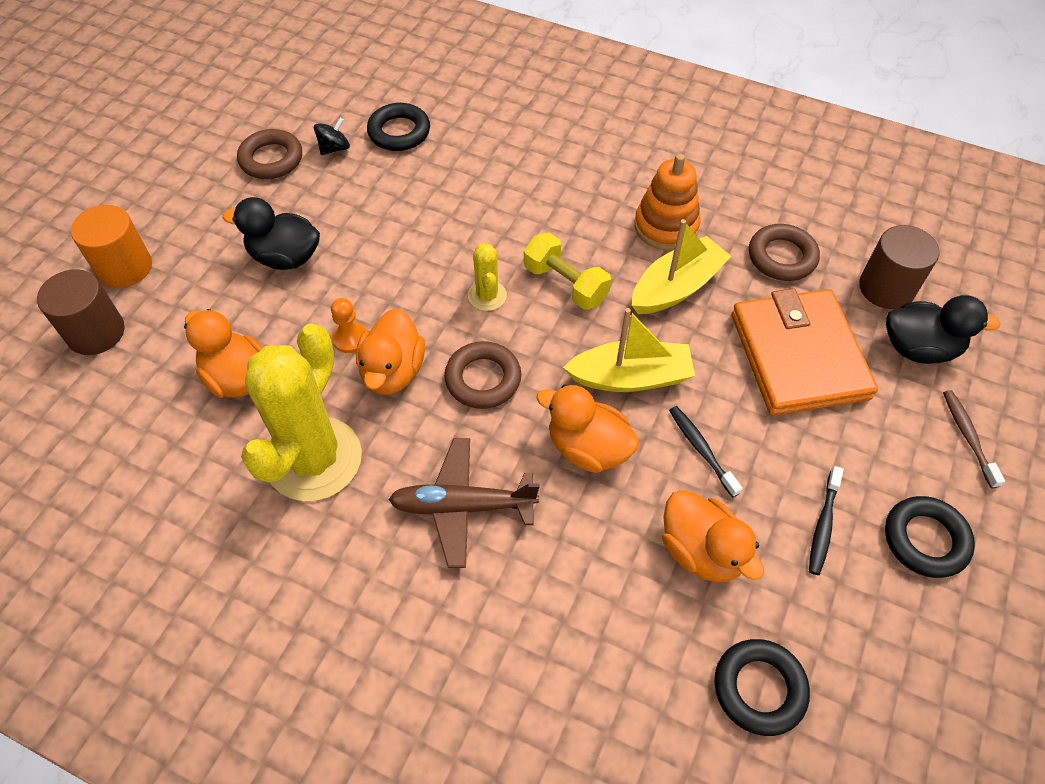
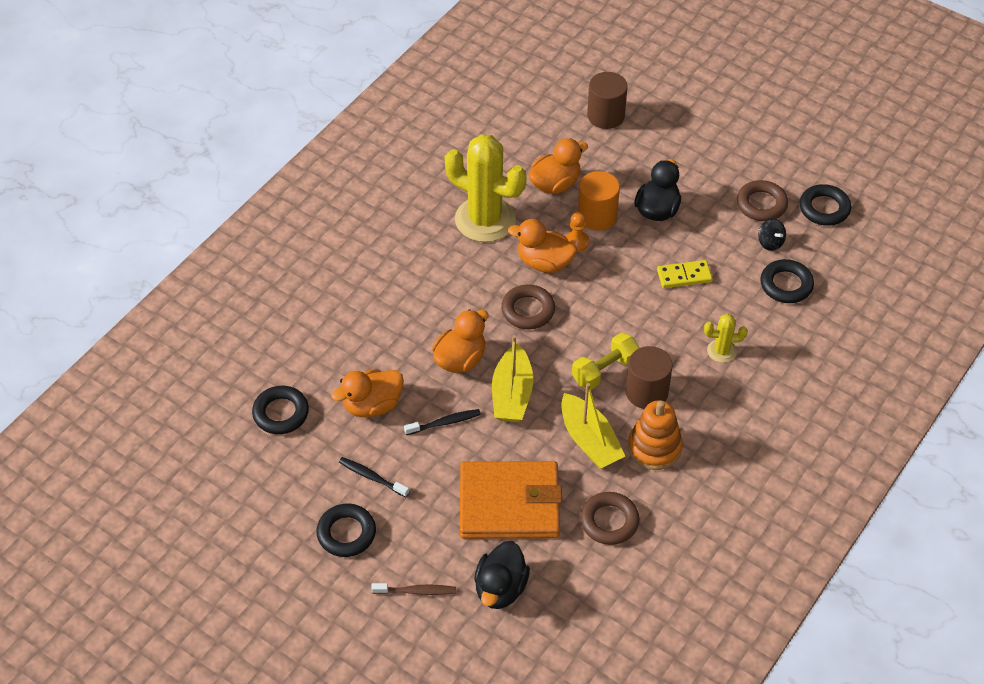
camera: 100 degrees right, 5 degrees down
(125, 267) = (660, 126): orange cylinder -> orange cylinder (597, 216)
(276, 106) = (824, 208): none -> black ring
(397, 221) = (684, 276): none -> yellow domino
(462, 506) = (434, 288): brown plane -> none
(487, 296) = (601, 321): yellow cactus -> yellow cactus (721, 351)
(886, 288) = (564, 587): brown cylinder -> brown cylinder (646, 392)

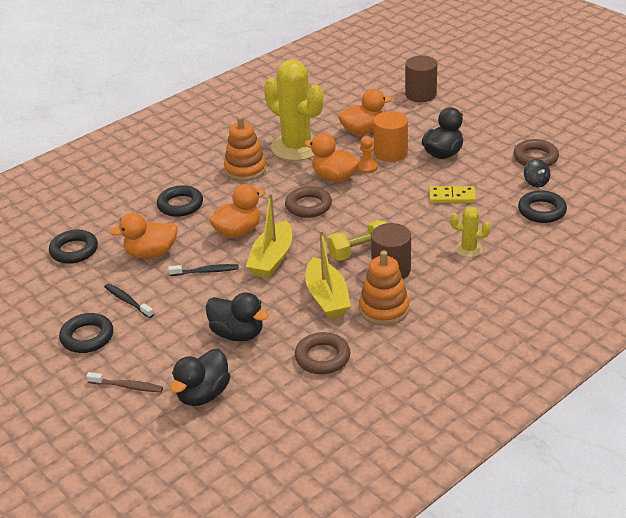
camera: 15 degrees right, 15 degrees down
(436, 263) = (245, 170): none -> orange stacking toy
(509, 504) = (237, 334): orange wallet -> black duck
(824, 208) = (591, 165): black ring -> black ring (180, 205)

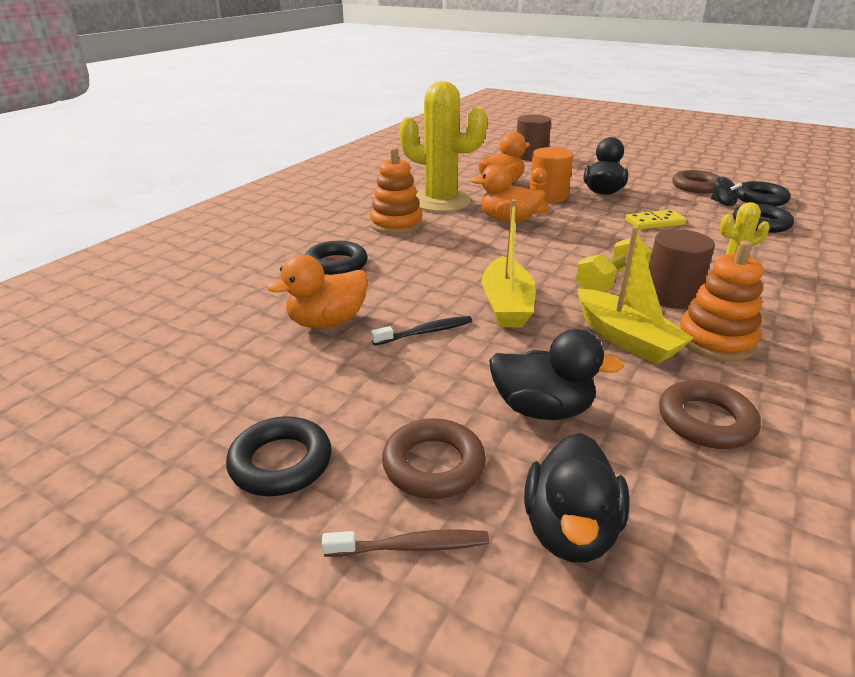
camera: 20 degrees left, 5 degrees down
(74, 250) = (201, 334): black ring -> black ring (760, 199)
(127, 301) = (326, 390): black toothbrush -> none
(238, 231) = (435, 282): orange duck -> none
(308, 206) = (502, 247): brown ring -> brown ring (433, 465)

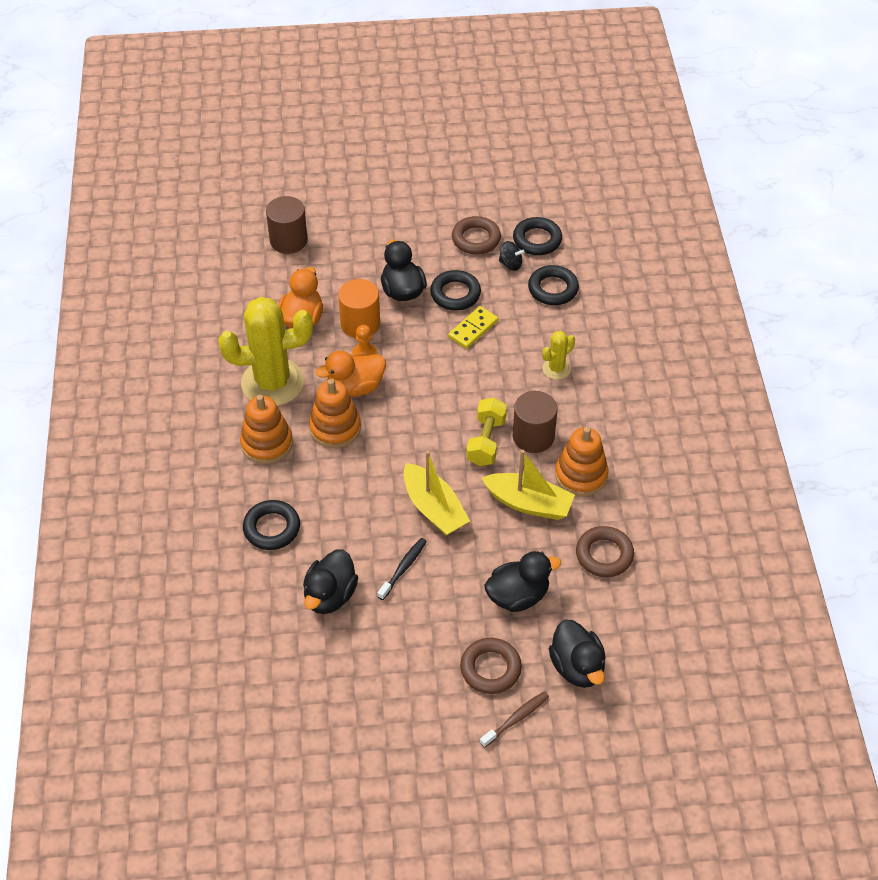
camera: 35 degrees left, 20 degrees up
(281, 462) = (414, 715): black ring -> black ring (455, 294)
(327, 322) = (330, 595): orange duck -> black duck
(464, 233) = (335, 428): none -> orange stacking toy

